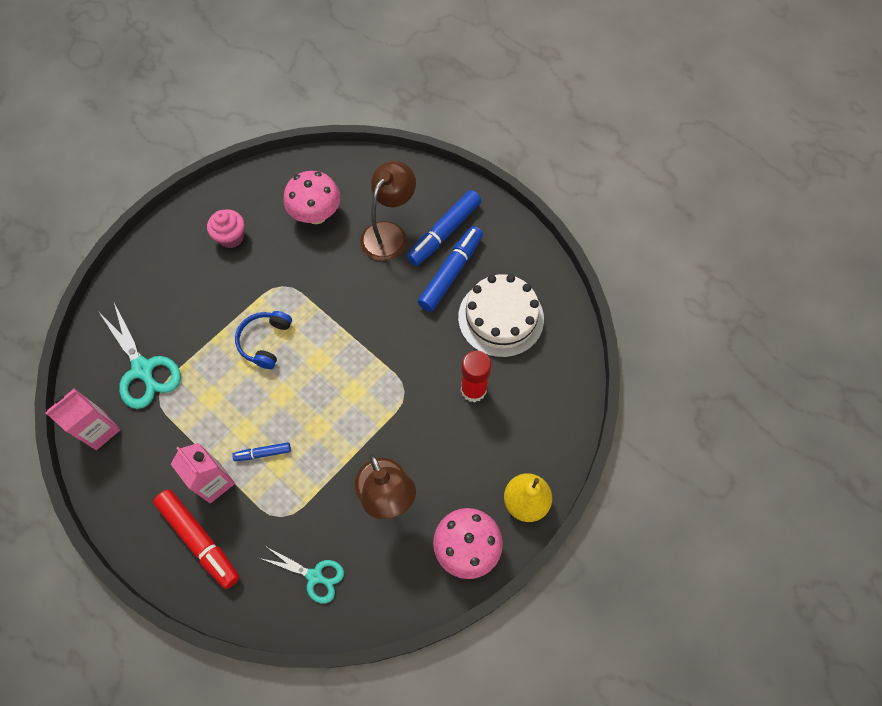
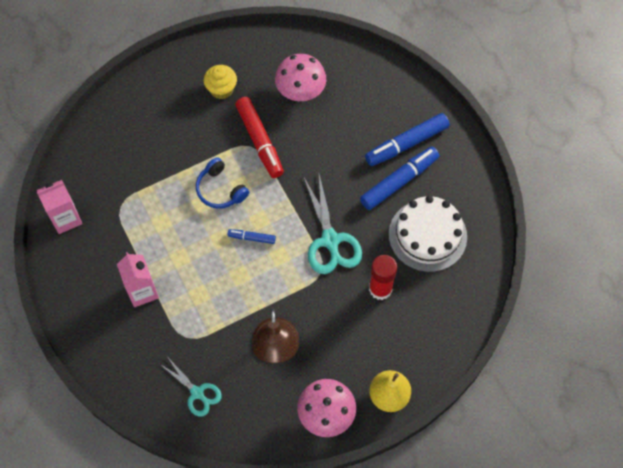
camera: 20 degrees right, 0 degrees up
(143, 369) = (114, 180): turquoise scissors -> turquoise scissors (330, 240)
(199, 540) = (117, 333): red marker -> red marker (259, 141)
(231, 237) = (221, 89): pink cupcake -> yellow cupcake
(263, 453) = (188, 282): blue marker -> blue marker (252, 238)
(265, 341) = (220, 190): blue headphones -> blue headphones turned 75 degrees counterclockwise
(389, 233) = (358, 129): brown lamp -> none

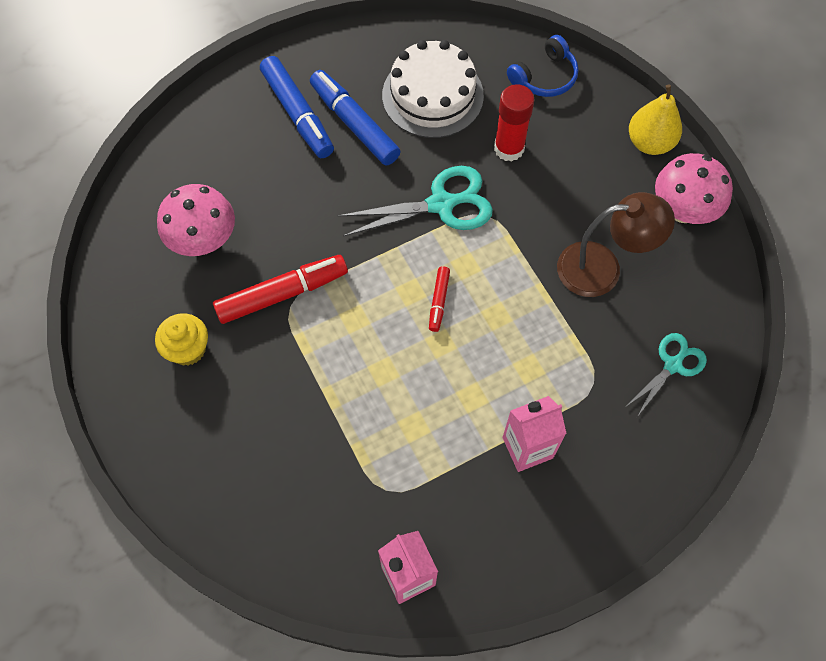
camera: 90 degrees left, 0 degrees up
(220, 190) = (361, 345): blue headphones -> blue headphones (544, 77)
(252, 238) = (439, 301): blue marker -> red marker

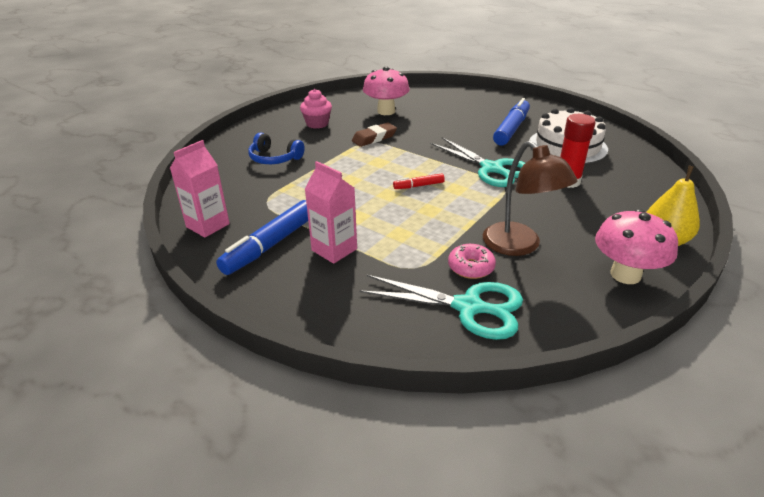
camera: 65 degrees right, 30 degrees down
(188, 349) = (317, 124): yellow cupcake -> pink cupcake
(282, 294) = (374, 138): red marker -> brown eraser
(297, 114) = (495, 113): blue marker -> blue marker (270, 245)
(544, 77) = (646, 180): blue headphones -> blue headphones (274, 158)
(616, 331) = (471, 267): none -> pink donut
(672, 365) = (468, 307): turquoise scissors -> turquoise scissors, size x1.62

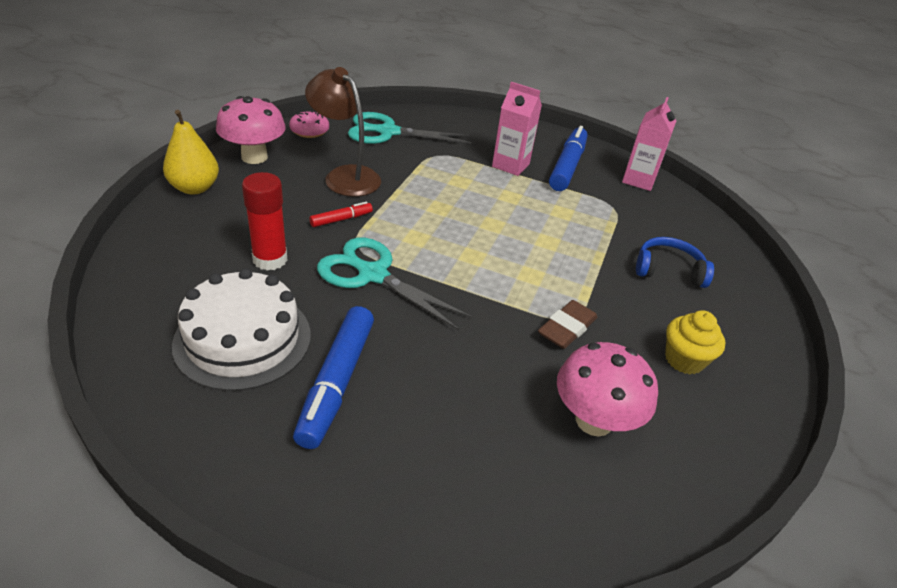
camera: 160 degrees right, 5 degrees up
(317, 124) = (684, 360): pink cupcake -> yellow cupcake
(418, 186) = (462, 238): red marker -> red marker (341, 219)
(471, 267) = (389, 157): pink donut -> pink donut (309, 131)

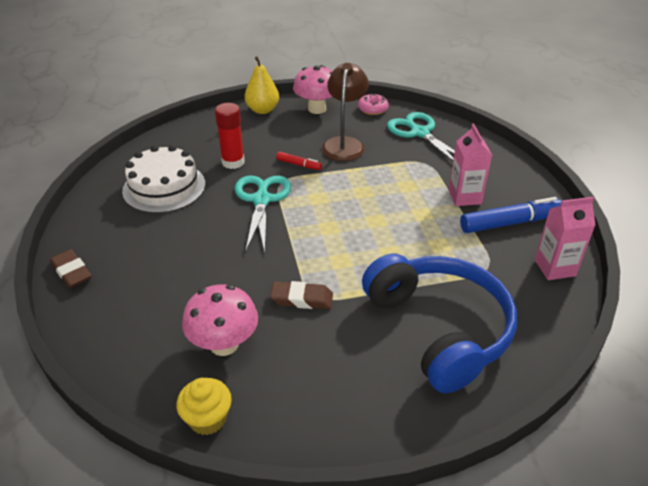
camera: 60 degrees right, 0 degrees up
(326, 519) = (72, 272): none -> brown eraser
(336, 382) = (162, 231): blue marker -> none
(668, 270) = (439, 329): blue headphones -> blue headphones, size x2.14
(684, 360) = (333, 372): yellow cupcake -> yellow cupcake (207, 419)

